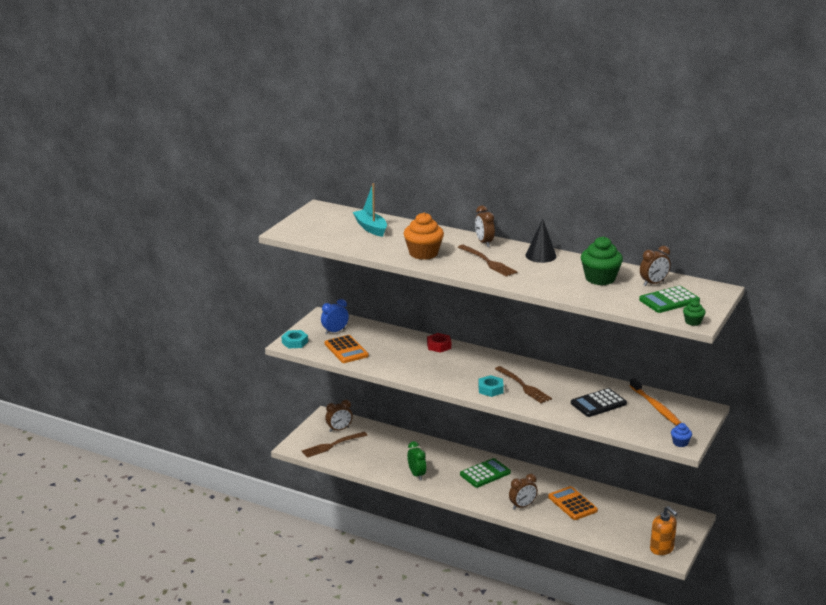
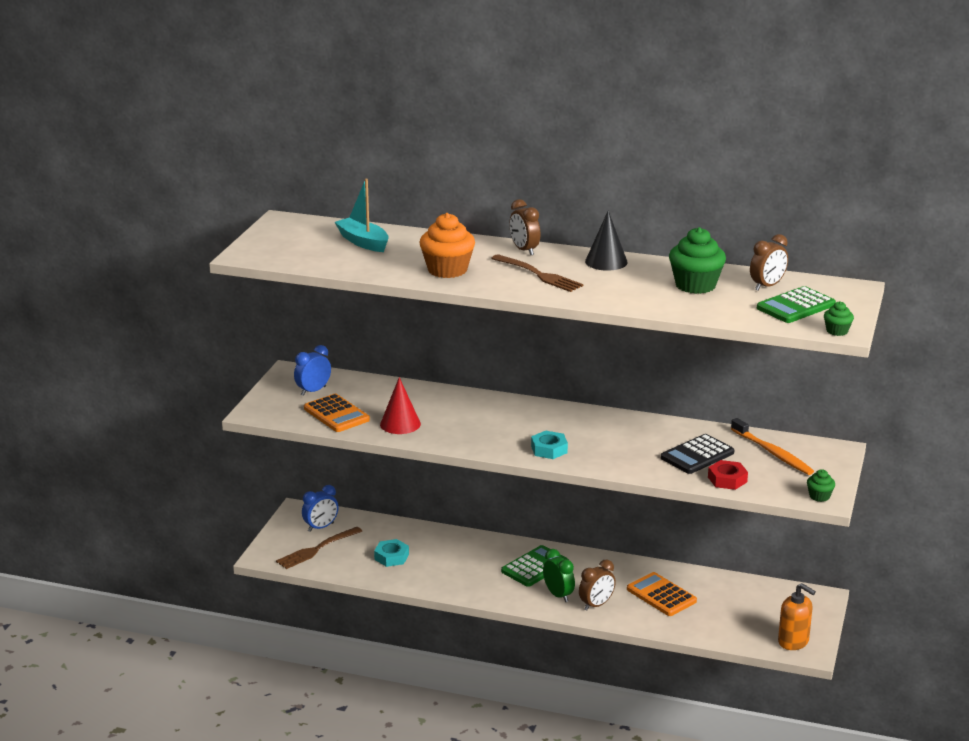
camera: 10 degrees left, 0 degrees up
(295, 342) = (262, 410): turquoise nut -> turquoise nut (391, 557)
(339, 429) = (321, 527): brown clock -> blue clock
(389, 361) = (400, 424): none -> red cone
(416, 475) = (443, 577): green clock -> green clock (558, 595)
(439, 346) = (461, 398): red nut -> red nut (727, 479)
(524, 386) = (592, 441): brown fork -> none
(680, 443) = (819, 496): blue cupcake -> green cupcake

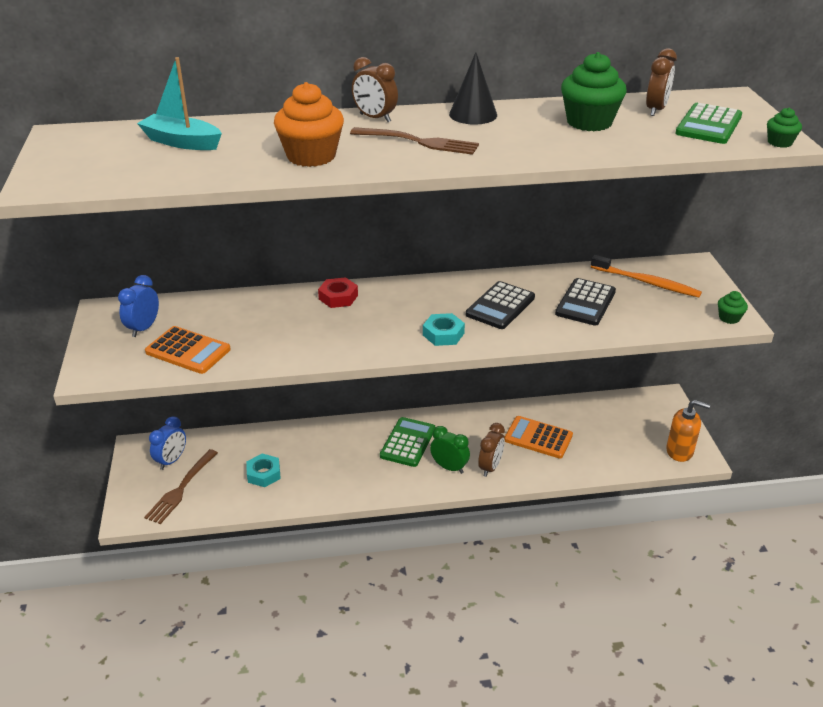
camera: 25 degrees left, 10 degrees up
(400, 424) = (267, 344): red cone -> none
(617, 441) = (500, 306): none -> black calculator
(727, 479) = (635, 322): red nut -> red nut (338, 297)

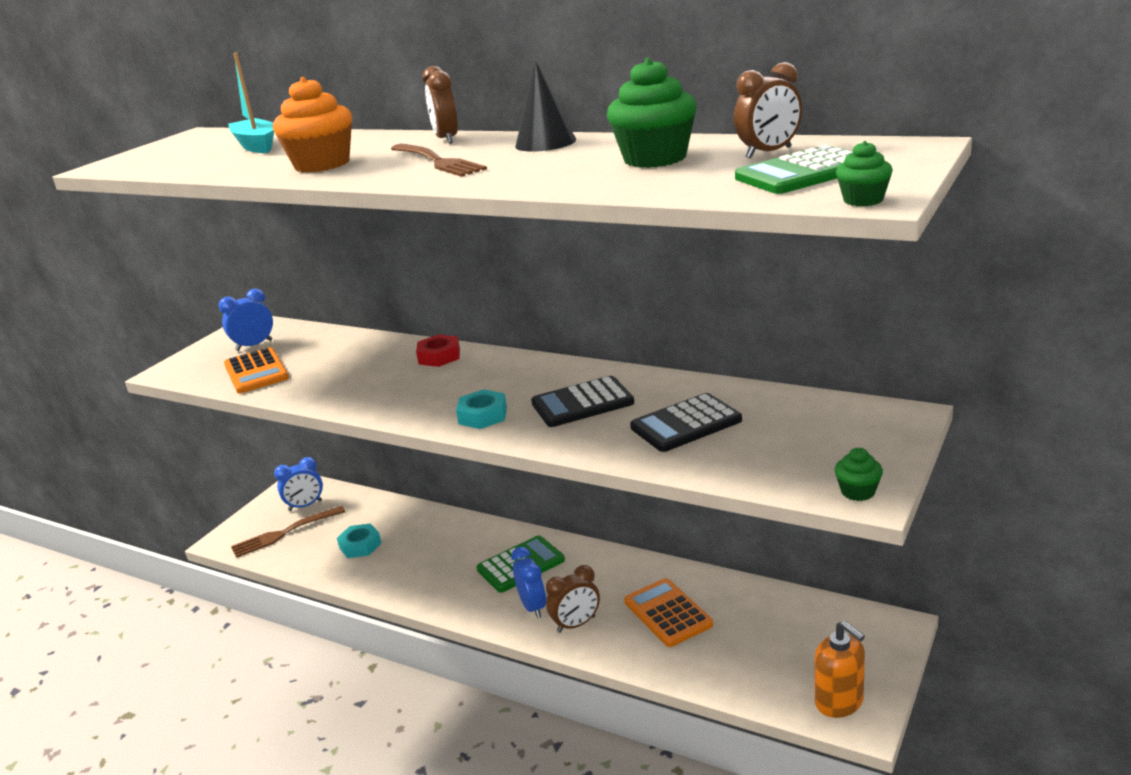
camera: 40 degrees right, 10 degrees down
(449, 467) = (533, 607): green clock -> blue clock
(647, 282) = (801, 421): orange toothbrush -> none

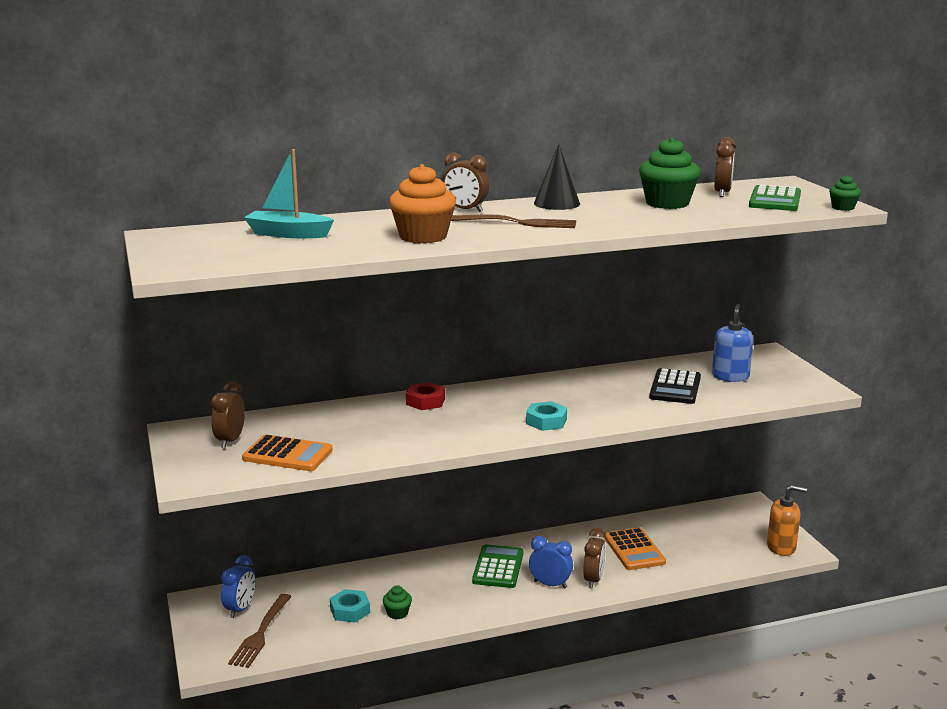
camera: 50 degrees left, 5 degrees down
(254, 345) = (230, 441): blue clock -> brown clock
(582, 403) = (593, 396): black calculator -> none
(667, 613) = (634, 550): orange calculator -> orange calculator turned 120 degrees counterclockwise
(781, 433) = (730, 376): none -> blue soap dispenser
(858, 492) = (816, 388): green cupcake -> green cupcake (397, 613)

